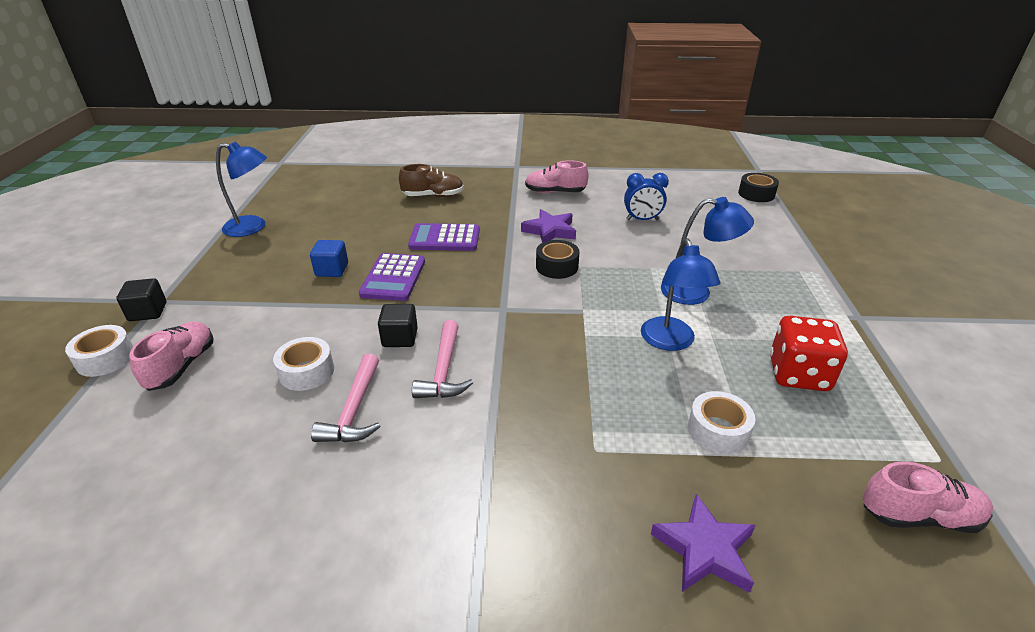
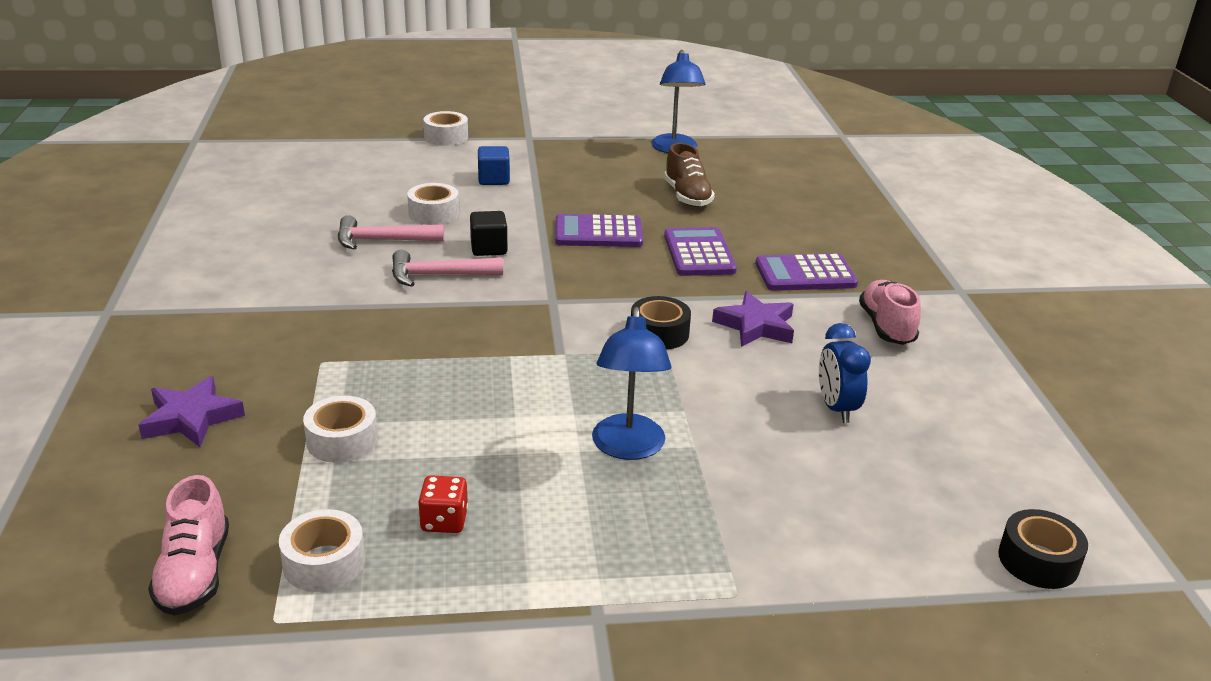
camera: 80 degrees right, 5 degrees down
(148, 312) = (511, 137): black cube -> none
(181, 366) = (438, 164): pink shoe -> none
(332, 270) = (603, 200): blue cube -> blue cube (493, 179)
(433, 196) = (811, 235): brown shoe -> brown shoe (687, 196)
(486, 206) = (805, 274): none -> purple calculator
(670, 342) = (503, 417): blue lamp -> none
(798, 374) = (444, 521): red dice -> red dice, size x0.56
(868, 435) = (324, 562): none -> white tape

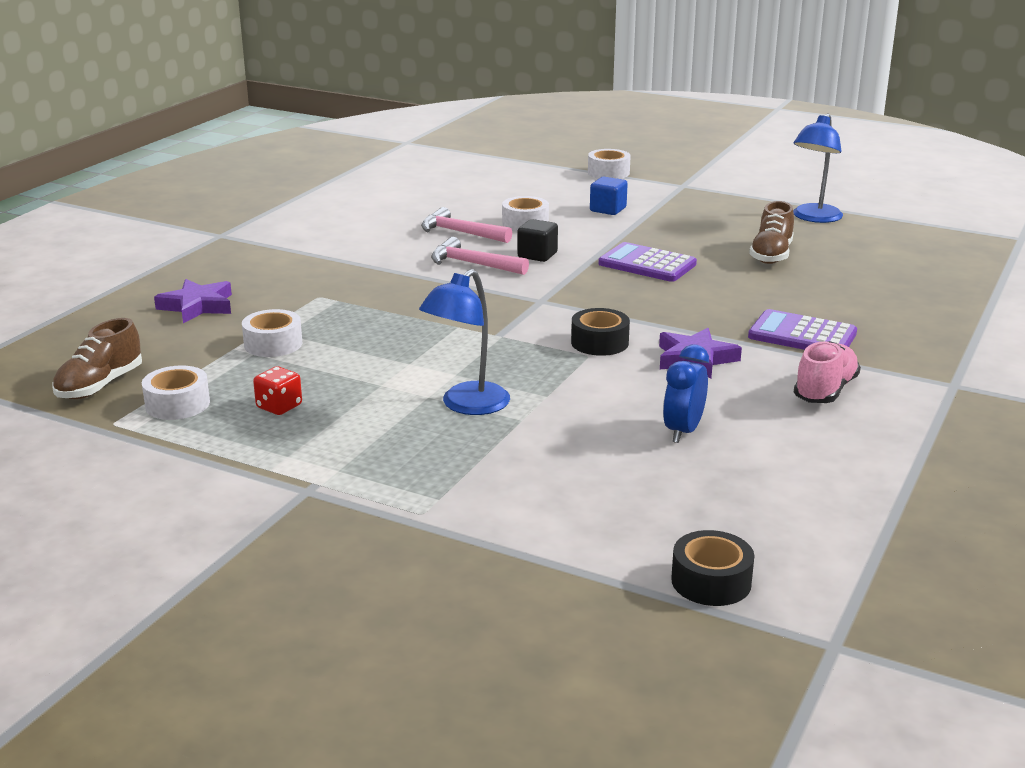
camera: 35 degrees right, 5 degrees down
(195, 573) = (100, 386): pink shoe -> brown shoe
(699, 253) = (719, 298): purple calculator -> none

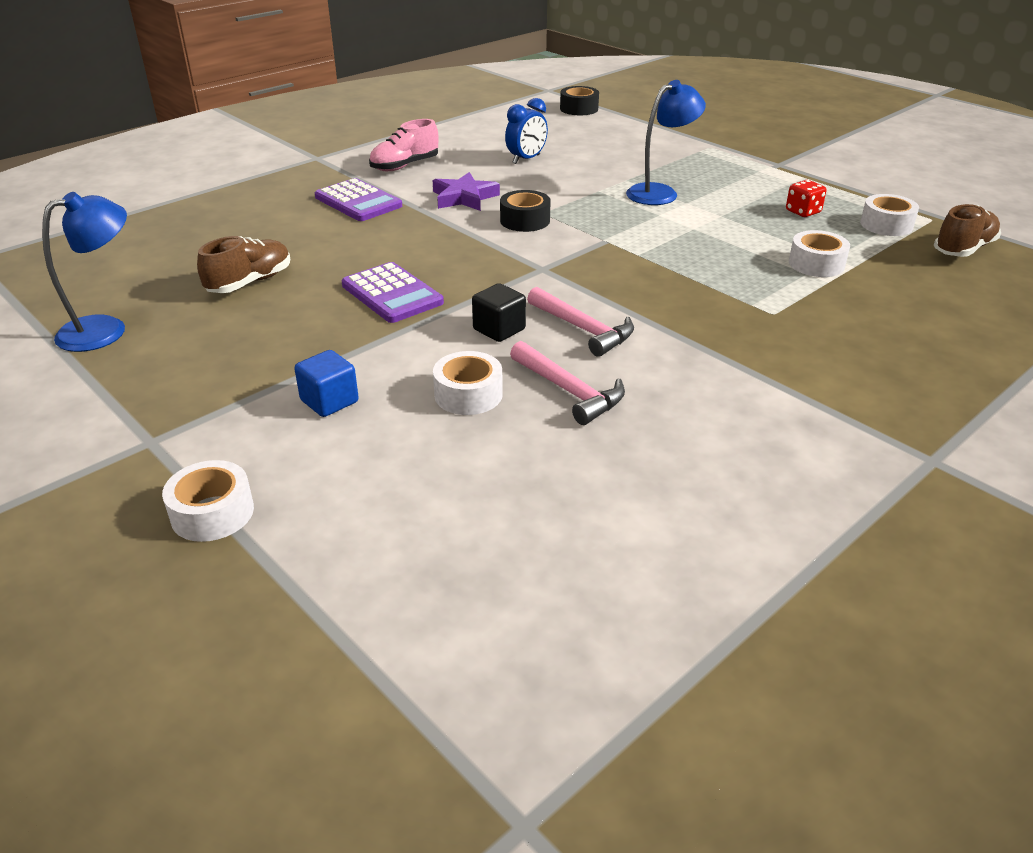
camera: 160 degrees left, 10 degrees up
(197, 306) = (911, 322): purple star -> none

